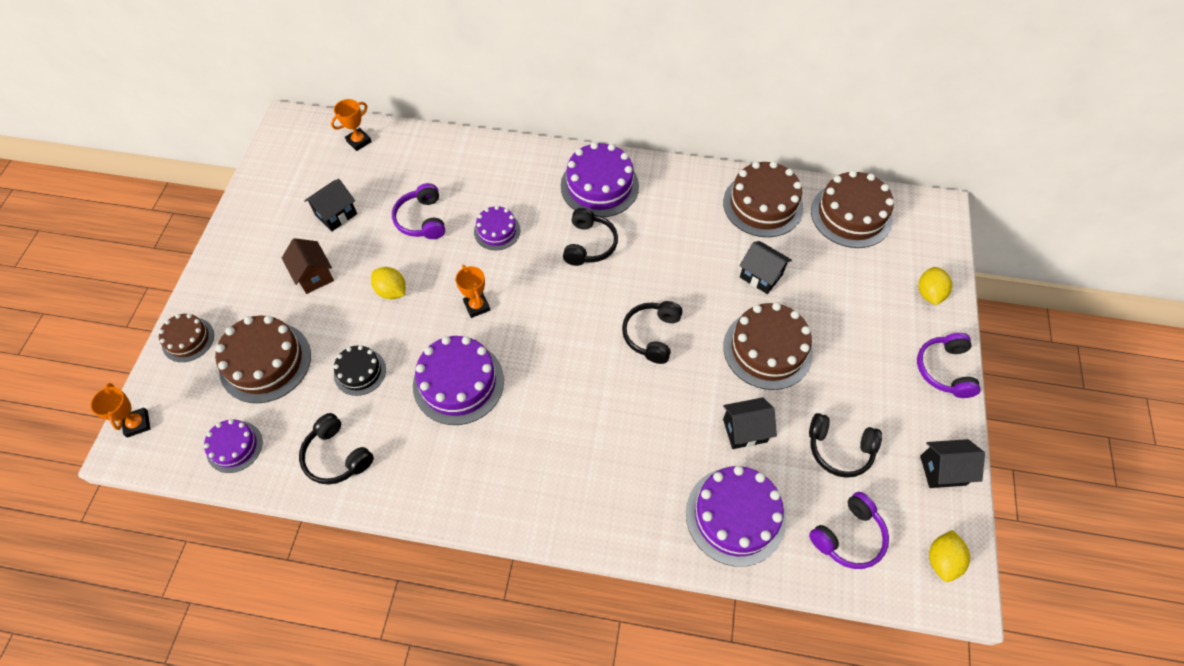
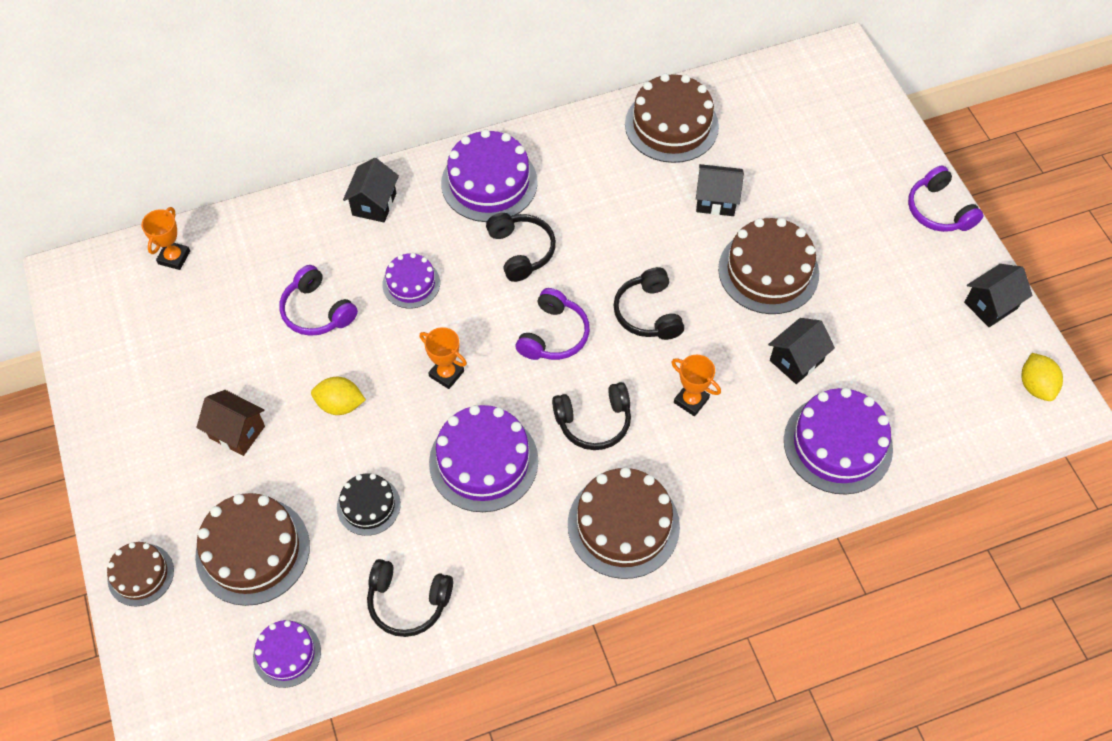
camera: 30 degrees left, 0 degrees up
(137, 424) = (153, 692): orange trophy -> orange trophy (691, 400)
(336, 215) = (211, 353): black house -> black house (374, 204)
(839, 449) = (891, 333): black headphones -> black headphones (594, 422)
(848, 536) = (947, 408): purple headphones -> purple headphones (553, 335)
(851, 215) = (764, 96): brown cake -> brown cake (623, 525)
(929, 293) = (882, 142): yellow lemon -> none

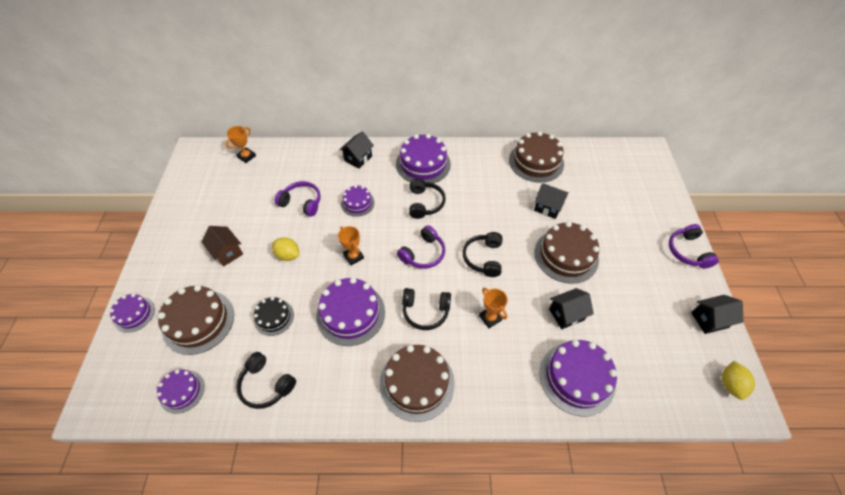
camera: 20 degrees right, 5 degrees down
(140, 575) = (134, 314): brown cake -> purple cake
(317, 311) = (302, 203): purple headphones -> purple headphones turned 135 degrees clockwise

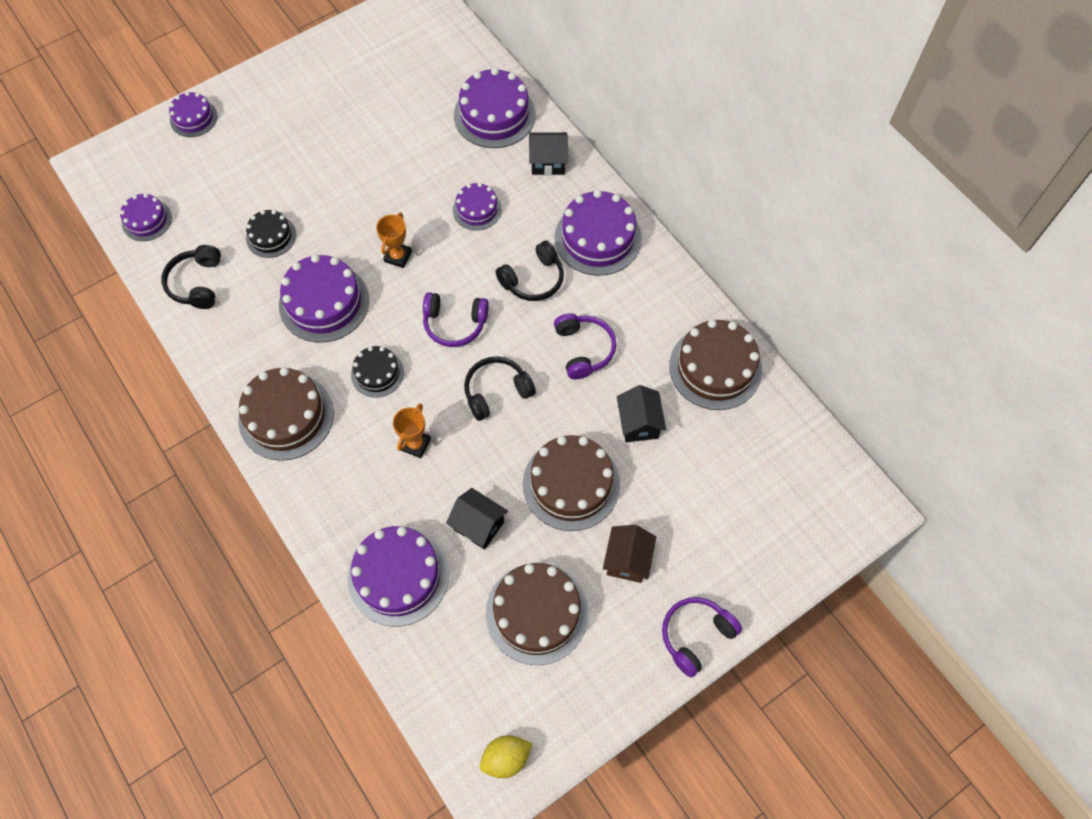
camera: 55 degrees right, 10 degrees up
(198, 321) = (222, 176): brown cake -> brown cake (537, 613)
(227, 252) = (316, 137): brown house -> brown house (627, 560)
(246, 156) = (457, 51): orange trophy -> none
(288, 255) = (353, 194): yellow lemon -> none
(302, 203) = (433, 154): purple headphones -> purple headphones (584, 349)
(305, 163) = (494, 115): none -> purple cake
(425, 311) = (377, 373): black headphones -> black cake
(709, 320) = (591, 702): black house -> none

